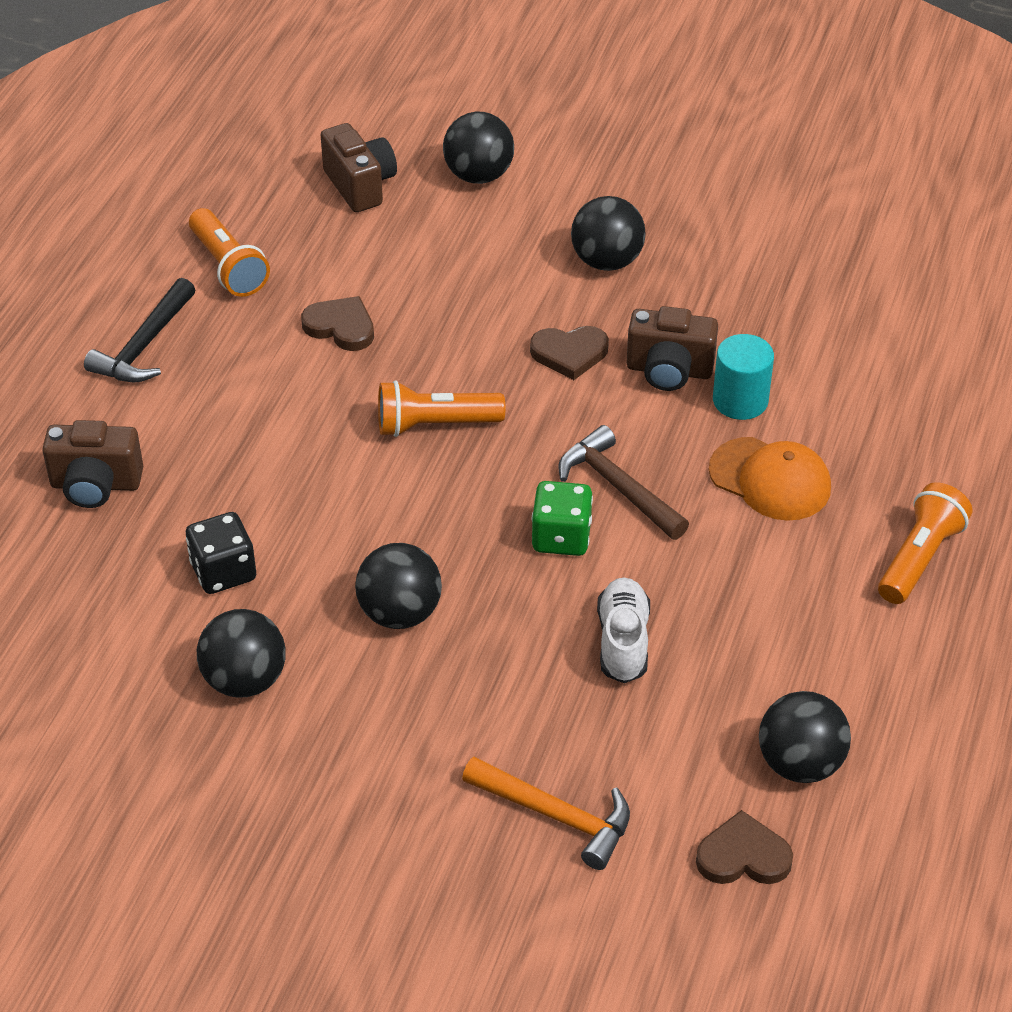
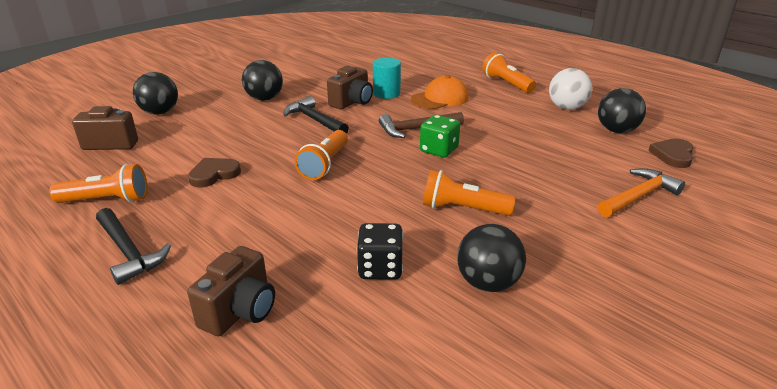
camera: 65 degrees left, 15 degrees down
(400, 613) = (462, 209): black ball -> orange flashlight
(569, 354) = (314, 120): brown heart -> black hammer
(623, 641) = (521, 151): white shoe -> none
(859, 673) = (566, 108): none -> white ball

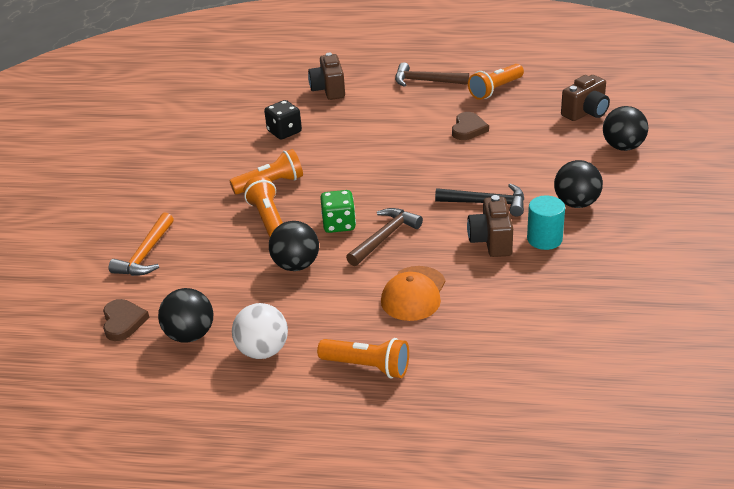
camera: 145 degrees right, 5 degrees up
(128, 252) = (426, 81): black hammer -> brown hammer
(325, 164) = (408, 170): orange flashlight -> orange flashlight (268, 218)
(386, 93) = (478, 272): turquoise cylinder -> turquoise cylinder (544, 239)
(488, 283) = (218, 151): black ball -> black ball (296, 265)

